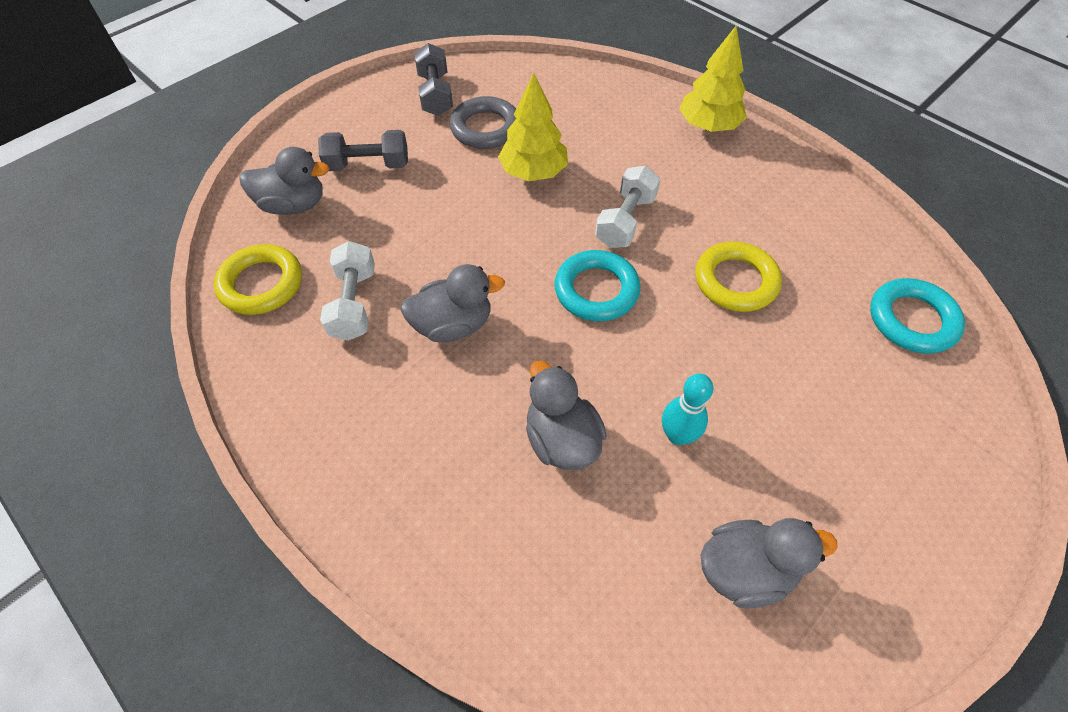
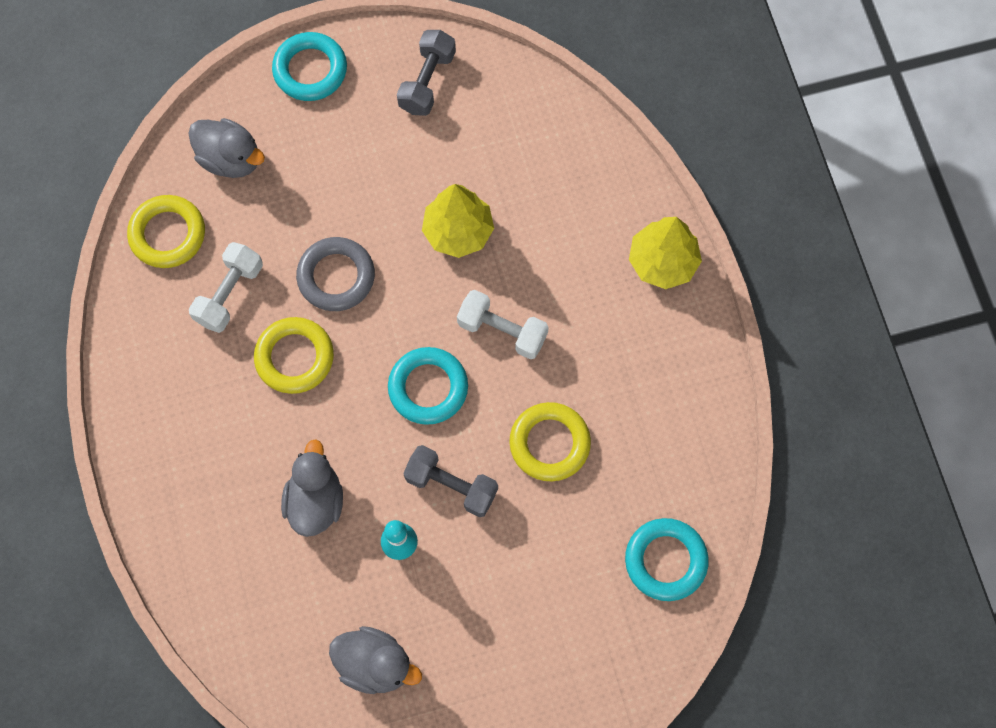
camera: 30 degrees right, 15 degrees up
(330, 123) = (310, 70): none -> turquoise ring
(368, 165) = (317, 144): grey dumbbell -> grey dumbbell (451, 485)
(453, 325) = (294, 357): grey duck -> yellow ring
(485, 128) = (448, 153): grey ring -> grey ring (336, 277)
(625, 221) = (502, 331): white dumbbell -> white dumbbell turned 60 degrees clockwise

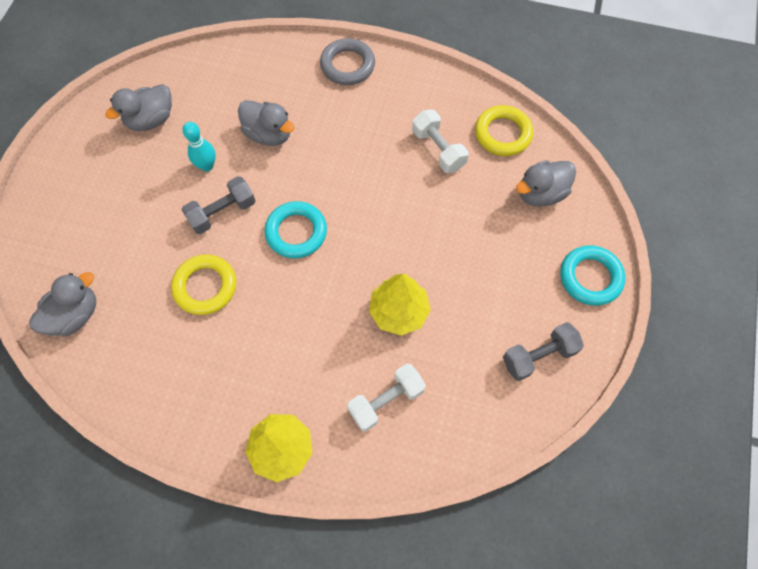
camera: 120 degrees right, 5 degrees down
(294, 357) = (370, 166): yellow ring -> none
(336, 277) = (412, 216): grey ring -> grey ring (347, 65)
(427, 81) = (538, 356): grey dumbbell -> grey dumbbell turned 75 degrees counterclockwise
(502, 331) = (304, 300): white dumbbell -> white dumbbell (386, 401)
(665, 560) = (75, 315): turquoise ring -> grey duck

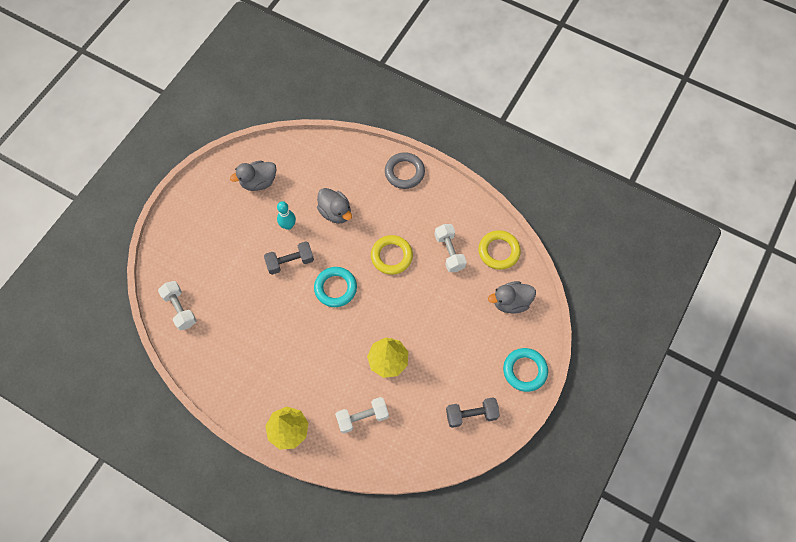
camera: 15 degrees right, 0 degrees up
(75, 315) = (180, 309): grey duck -> white dumbbell
(205, 286) = (266, 311): yellow ring -> yellow ring (391, 256)

